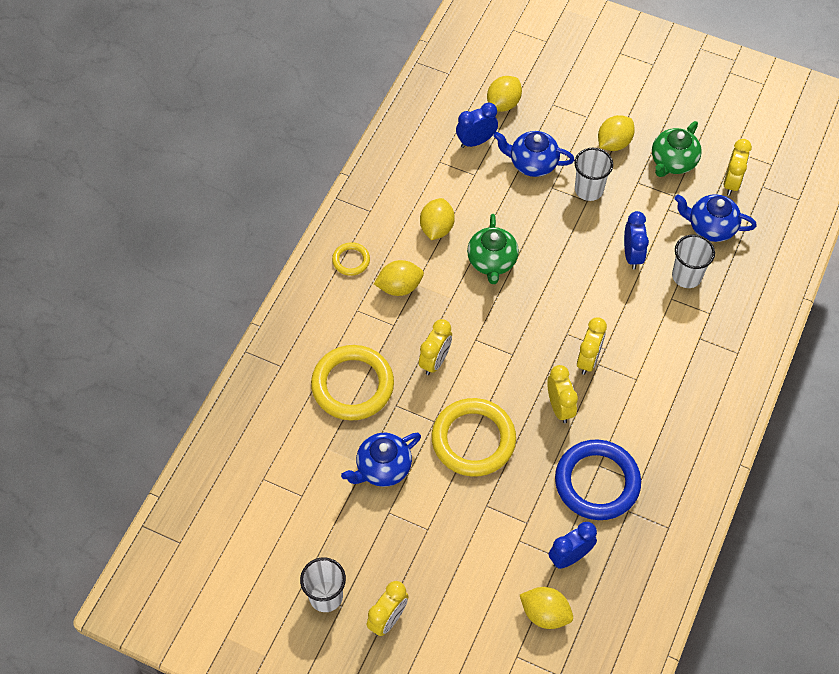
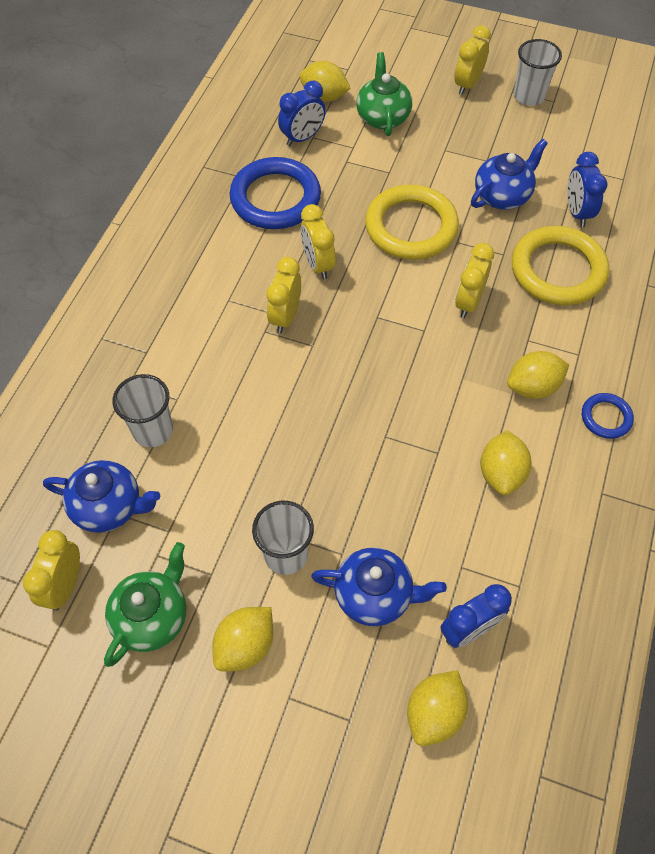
camera: 175 degrees right, 0 degrees up
(351, 260) = (606, 417): yellow ring -> blue ring
(492, 262) = (417, 430): green teapot -> green teapot (382, 117)
(632, 255) = (225, 454): blue clock -> blue clock (577, 212)

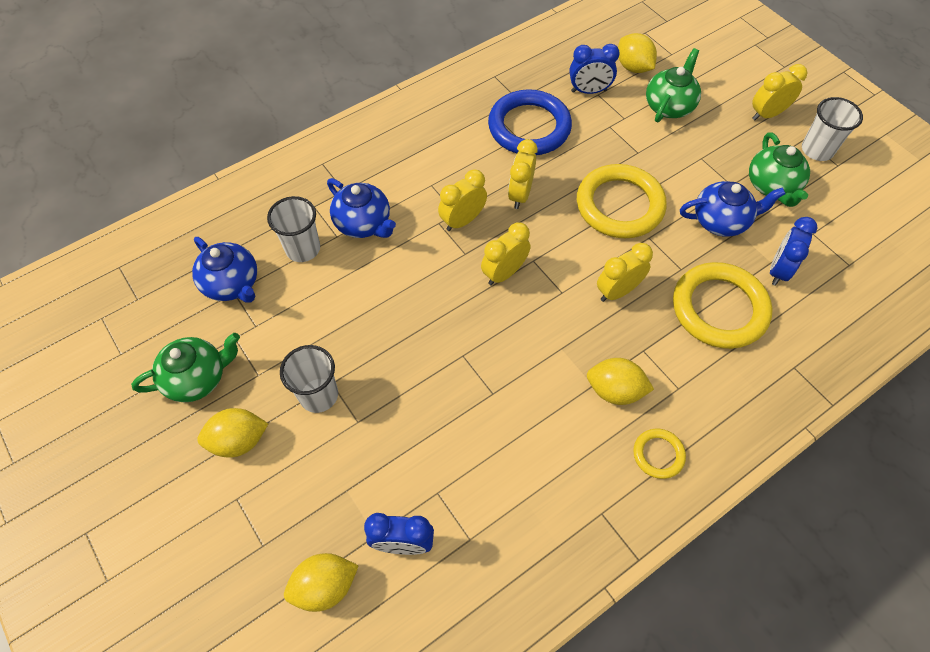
camera: 35 degrees right, 0 degrees up
(65, 585) = (162, 319): yellow clock -> yellow clock (504, 273)
(375, 595) = (356, 468): blue teapot -> blue teapot (364, 224)
(501, 473) = (529, 442): yellow lemon -> none
(518, 145) = (772, 186): none -> green teapot
(606, 417) = (658, 454): blue ring -> yellow ring

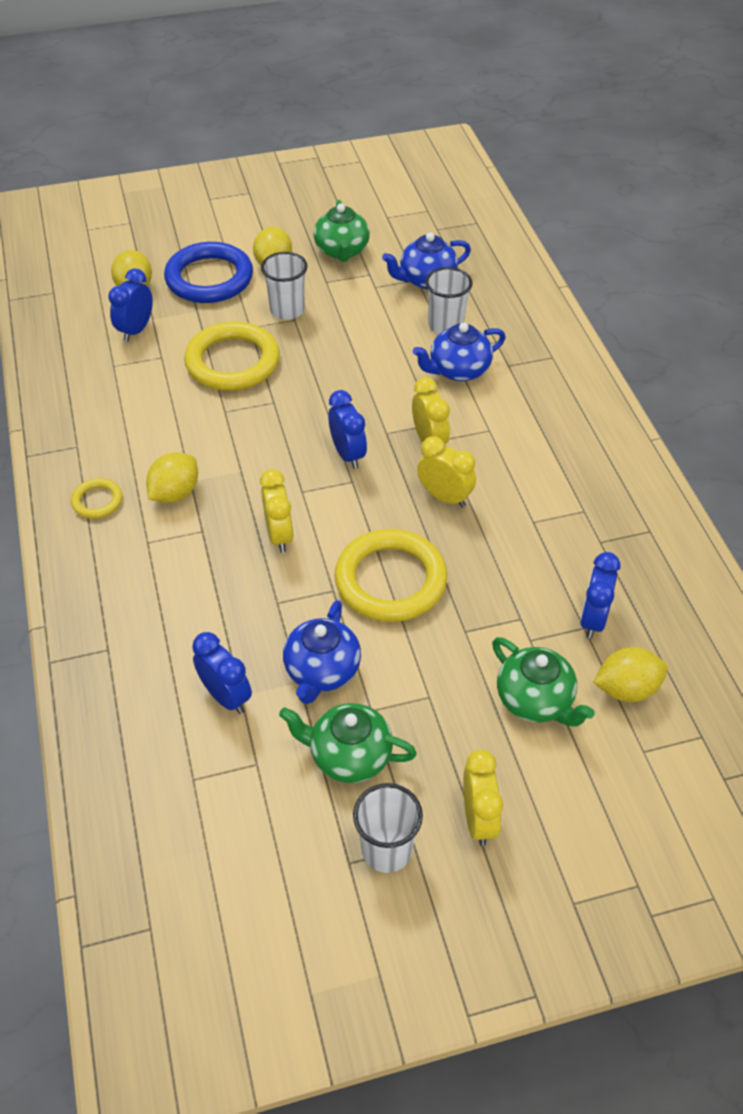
camera: 110 degrees right, 10 degrees down
(504, 273) = (348, 454): yellow clock -> blue clock
(529, 127) = (547, 537): blue ring -> blue ring (209, 278)
(719, 308) = (211, 614): yellow ring -> yellow ring (232, 362)

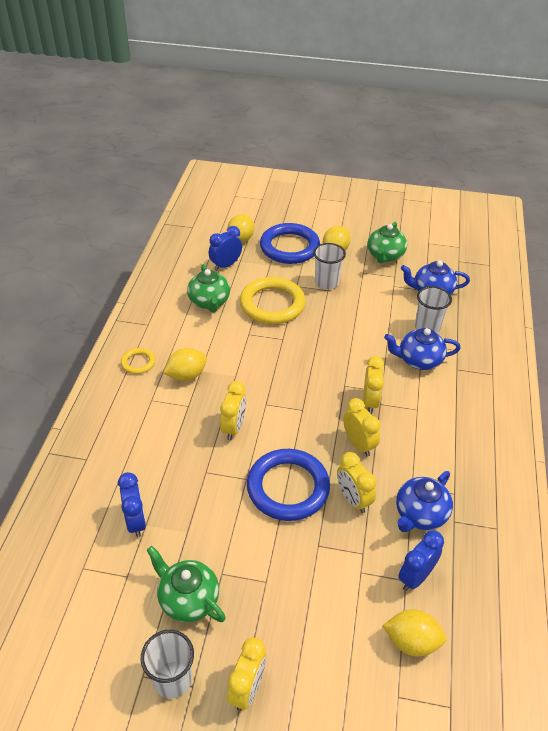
camera: 25 degrees right, 5 degrees down
(322, 671) = (206, 531): blue teapot -> blue teapot (420, 514)
(348, 454) = (310, 390): blue clock -> none
(390, 580) = (288, 487): yellow ring -> blue ring
(475, 563) = (353, 499): none -> yellow clock
(535, 700) = (339, 619): green teapot -> green teapot (209, 302)

